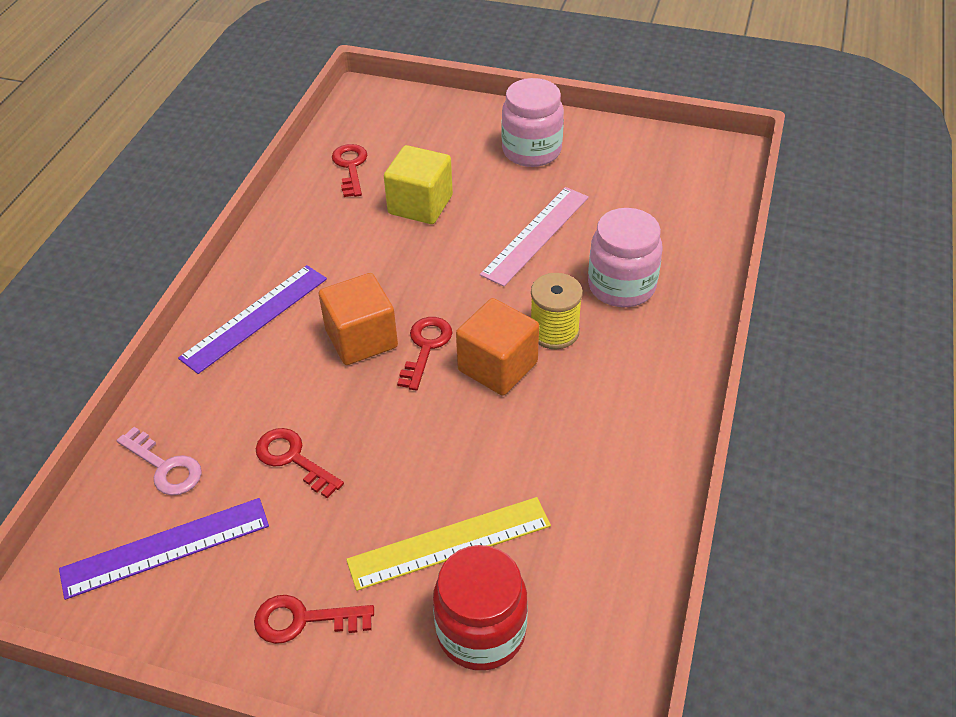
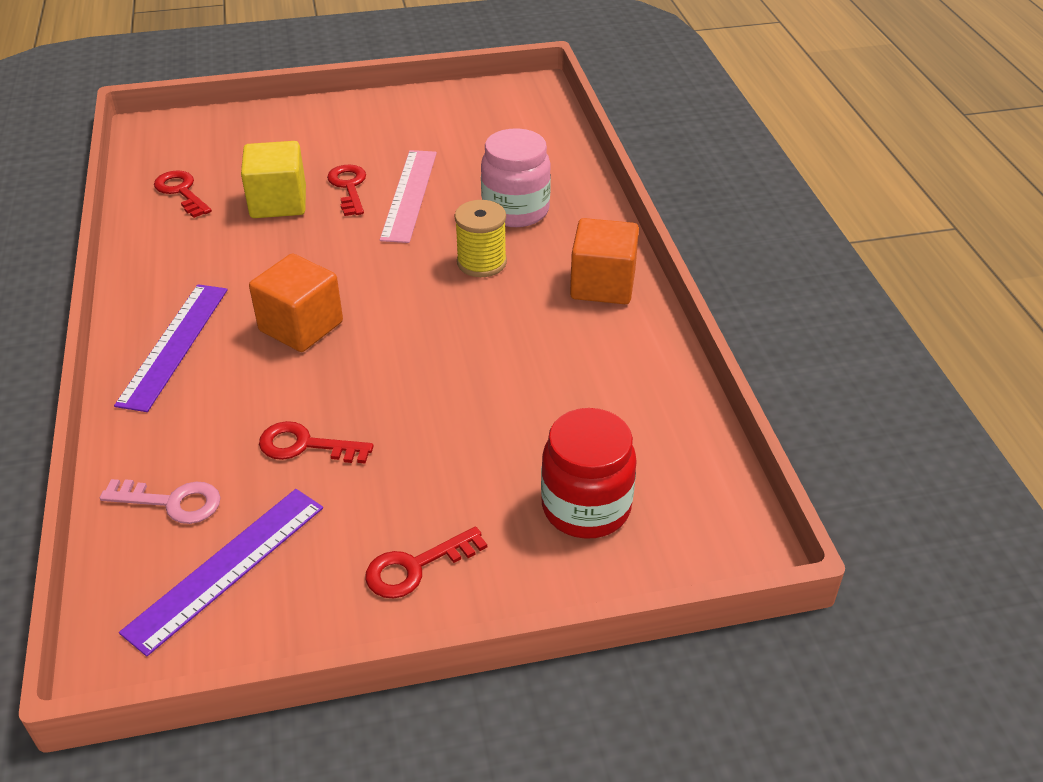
camera: 30 degrees left, 5 degrees down
(426, 347) = (370, 313): red key -> red key (349, 187)
(449, 543) = (507, 453): yellow ruler -> none
(497, 366) = (450, 305): orange cube -> orange cube (602, 285)
(531, 151) = (356, 131): pink jar -> none

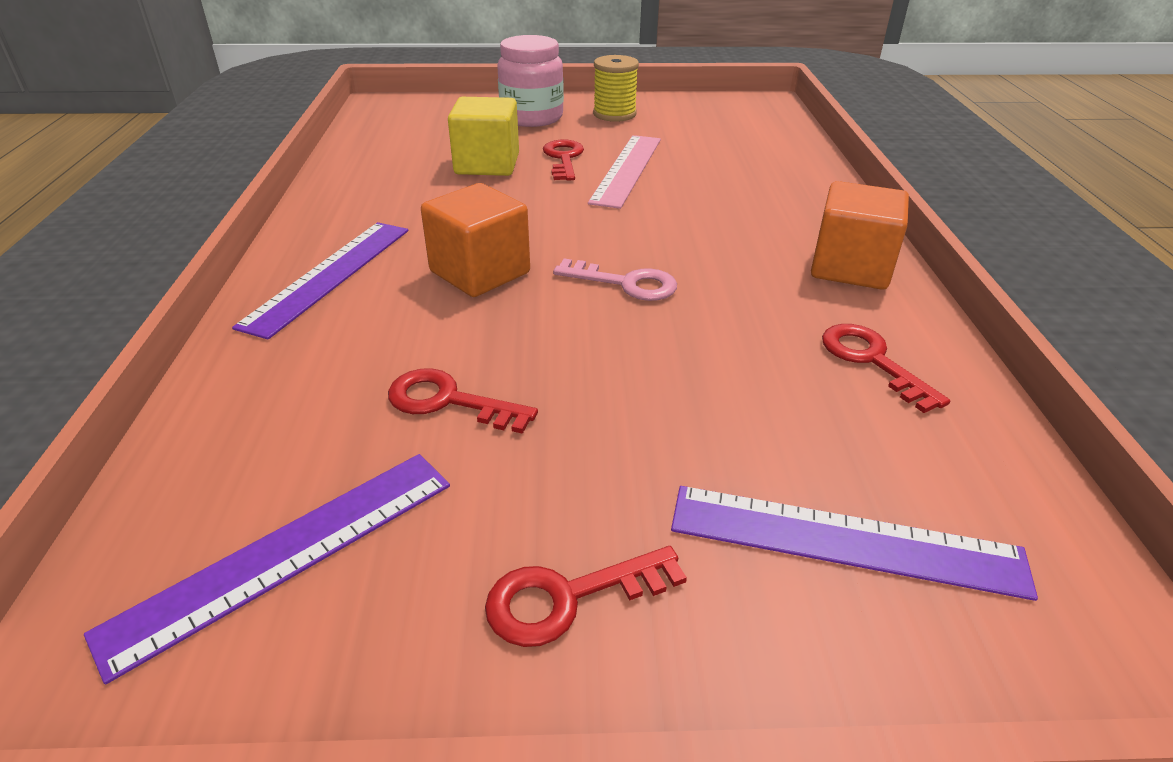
camera: 10 degrees right, 5 degrees down
(172, 502) = (250, 450): pink key -> pink key (626, 283)
(181, 192) = (392, 148): red key -> red key (872, 360)
(481, 262) = (702, 233): yellow spool -> yellow spool (614, 114)
(515, 210) = (744, 192): pink jar -> pink jar (532, 117)
(586, 507) = (845, 541): red jar -> purple ruler

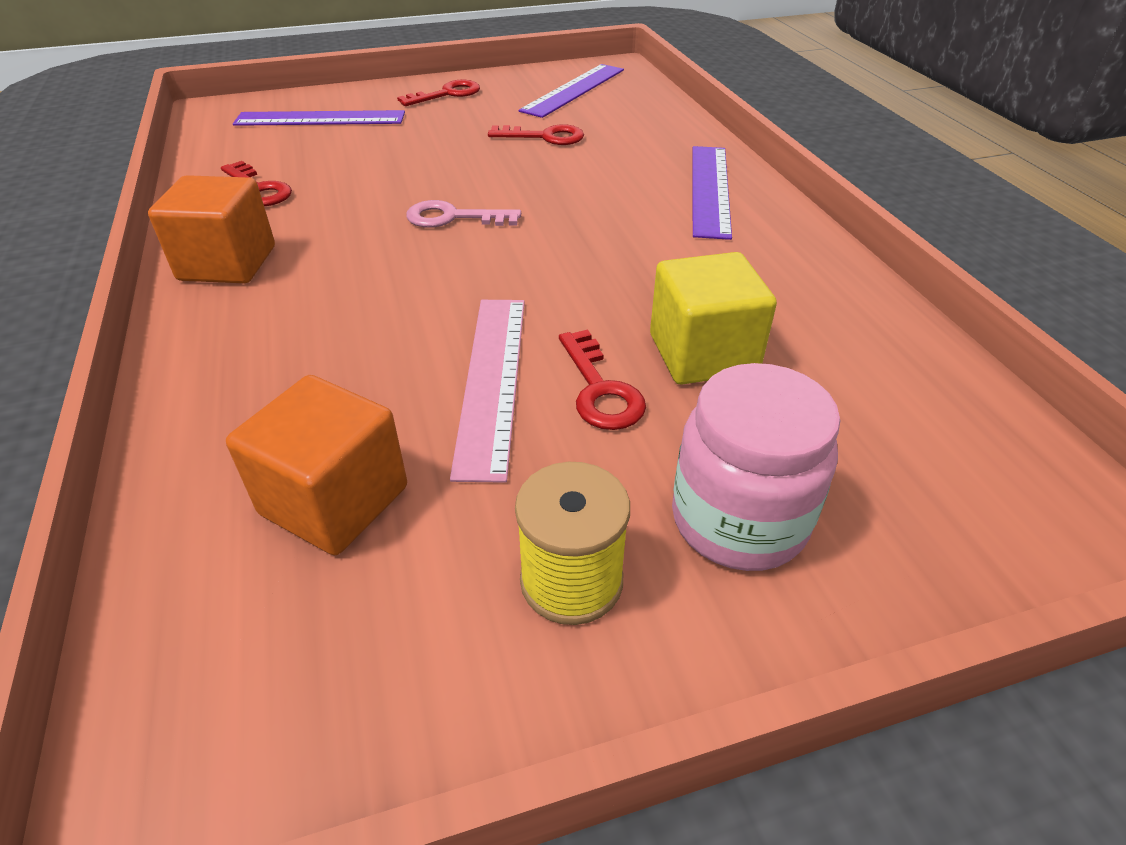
camera: 165 degrees right, 5 degrees up
(480, 272) = (587, 209): orange cube -> orange cube (334, 500)

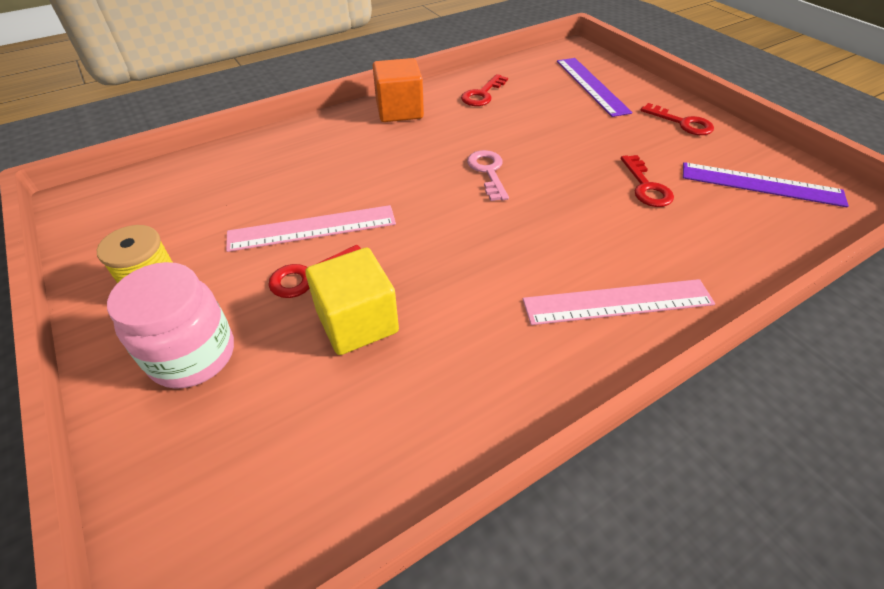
camera: 75 degrees right, 5 degrees up
(334, 500) = (215, 199): orange cube -> none
(709, 189) = (617, 302): purple ruler -> pink ruler

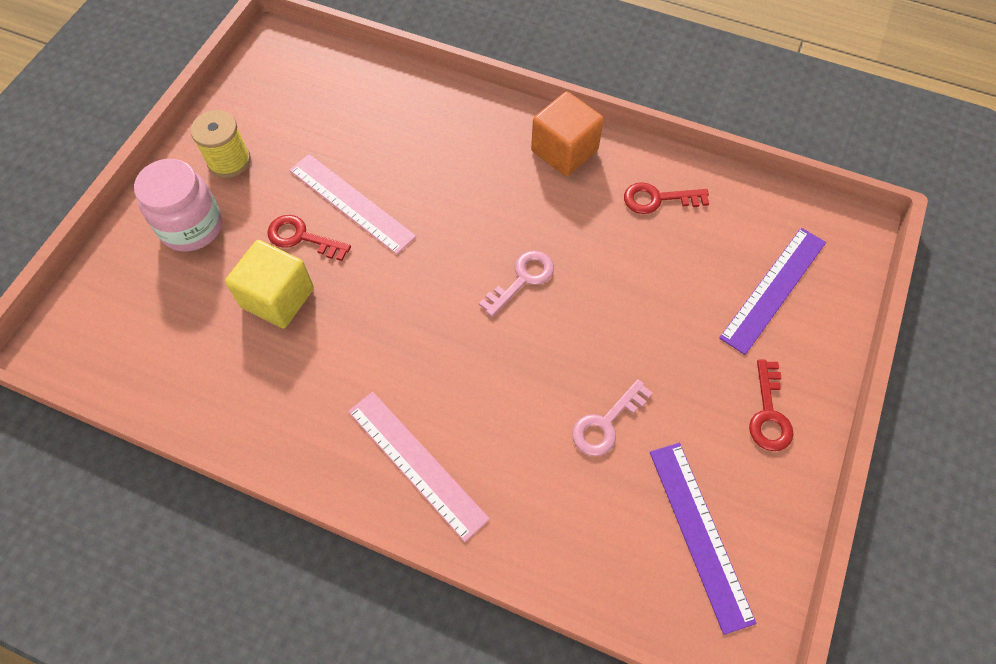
camera: 55 degrees right, 15 degrees up
(646, 187) = (606, 423): red key -> pink key

